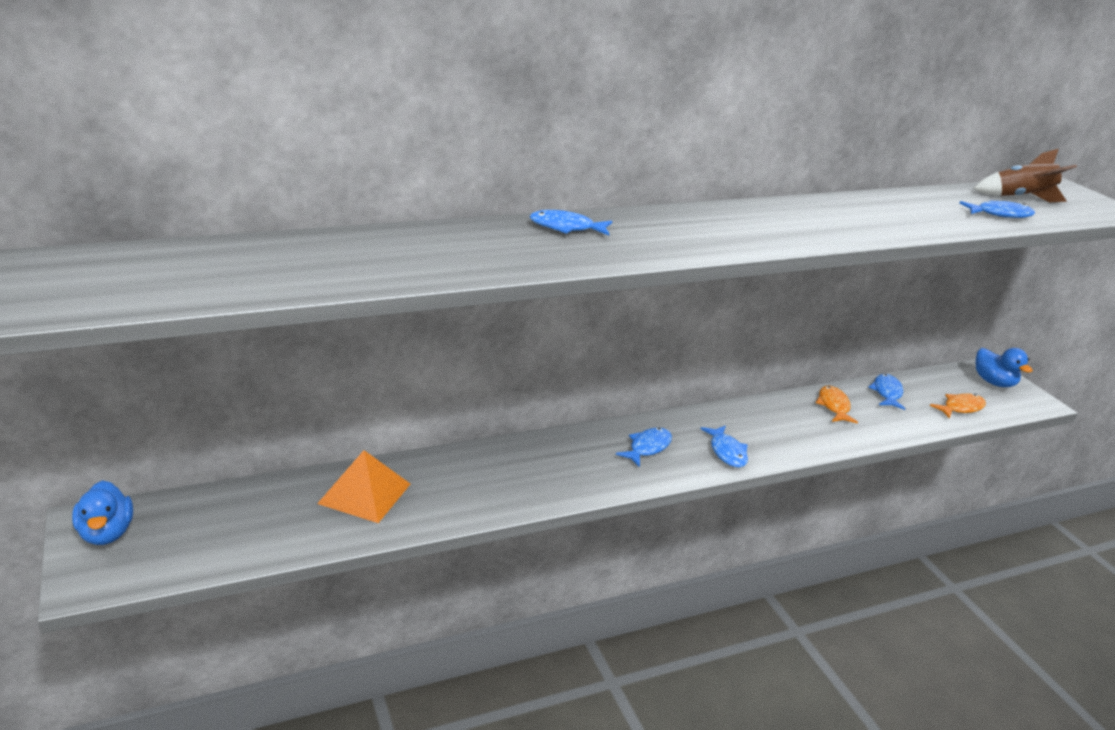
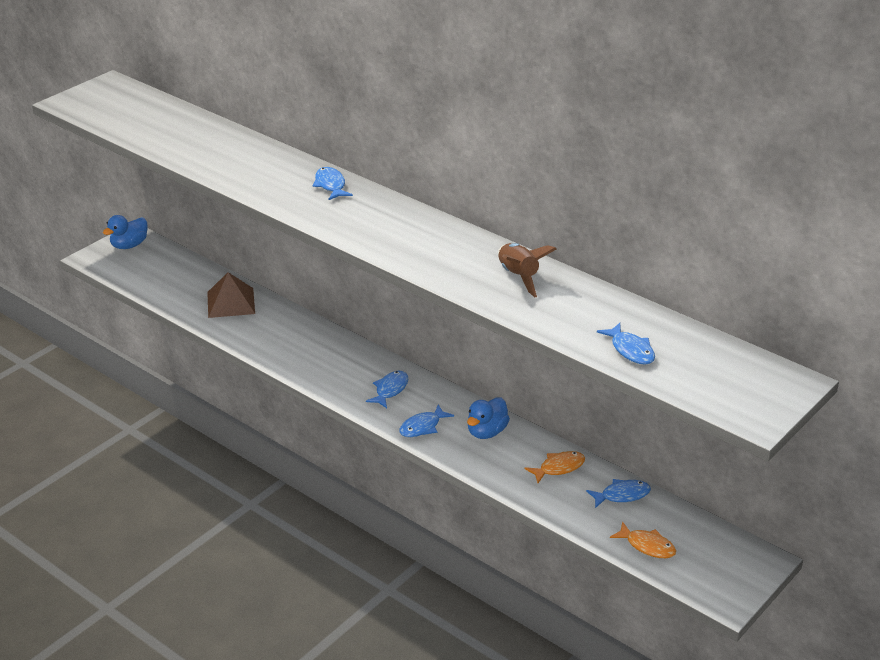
camera: 65 degrees right, 5 degrees up
(364, 493) = (231, 302): orange pyramid -> brown pyramid
(647, 447) = (390, 390): blue fish -> blue fish turned 75 degrees counterclockwise
(993, 382) = (733, 564): blue duck -> blue duck (486, 432)
(1020, 198) = (704, 359): brown rocket -> brown rocket (518, 277)

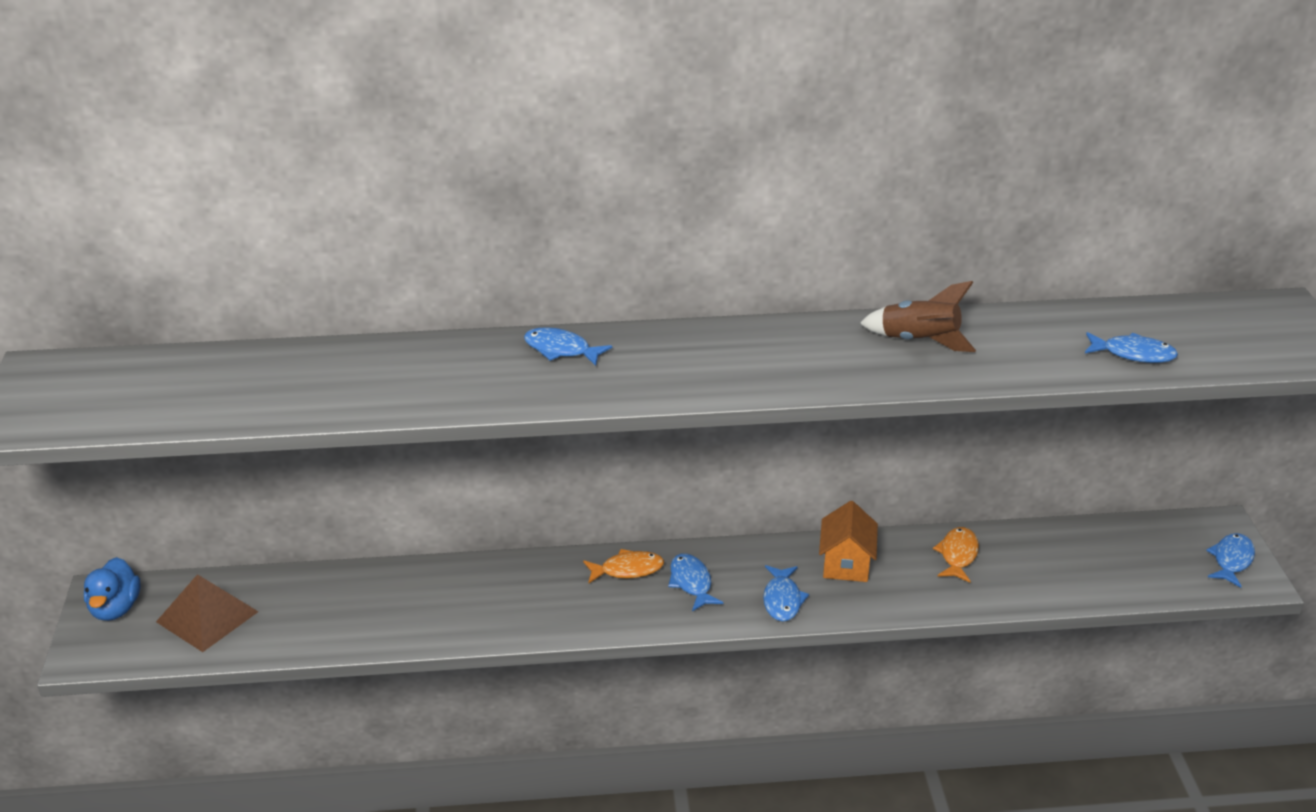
camera: 45 degrees left, 0 degrees up
(231, 302) = (363, 598): brown pyramid -> brown pyramid (207, 616)
(486, 432) = (846, 564): blue duck -> orange house
(622, 495) = (1043, 544): blue fish -> blue fish (1231, 560)
(647, 546) = (1133, 576): orange fish -> orange fish (628, 569)

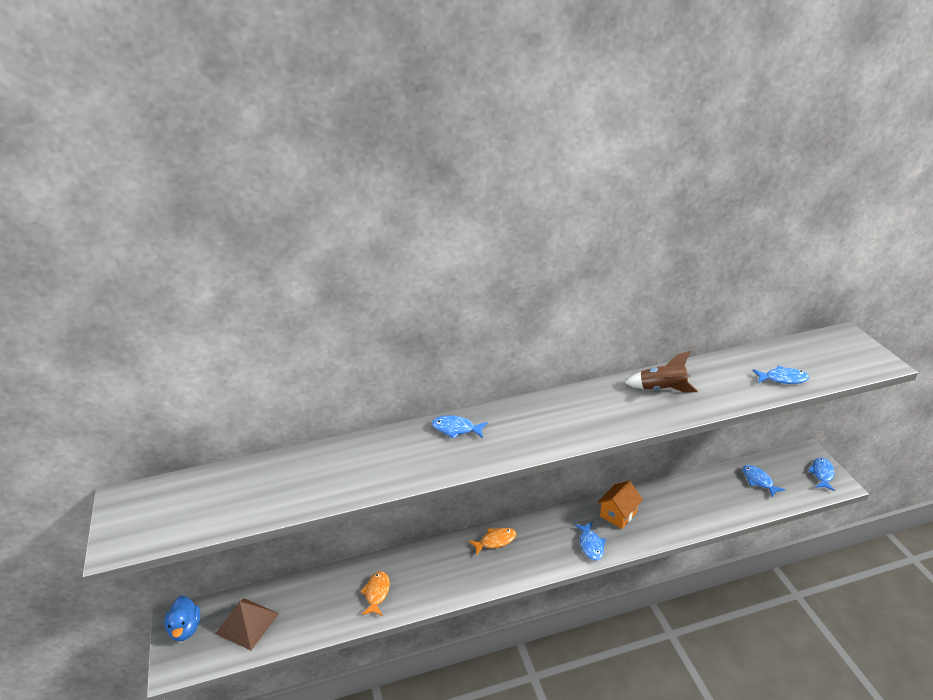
camera: 10 degrees left, 0 degrees up
(691, 583) = (535, 543): blue fish -> blue fish (758, 481)
(846, 564) = (618, 514): orange house -> orange house turned 45 degrees clockwise
(958, 555) = (677, 497): orange fish -> orange fish (377, 593)

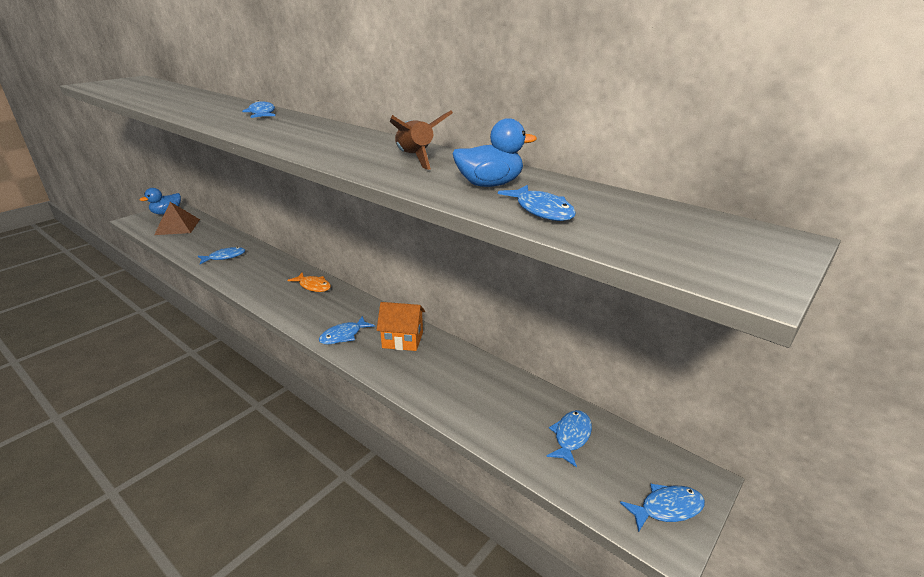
camera: 55 degrees right, 5 degrees down
(377, 593) = (224, 257): orange fish -> blue fish
(732, 379) = (490, 184): none -> blue duck

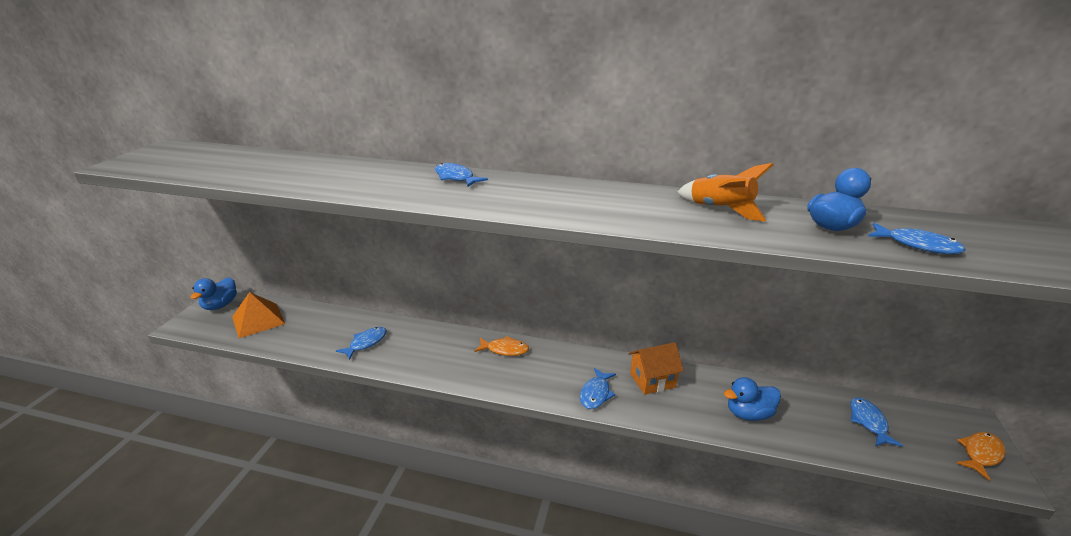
camera: 25 degrees left, 0 degrees up
(177, 227) = (258, 320): brown pyramid -> orange pyramid
(415, 158) = (720, 209): brown rocket -> orange rocket
(456, 391) = (748, 414): none -> blue duck
(667, 508) = (980, 454): blue fish -> orange fish

